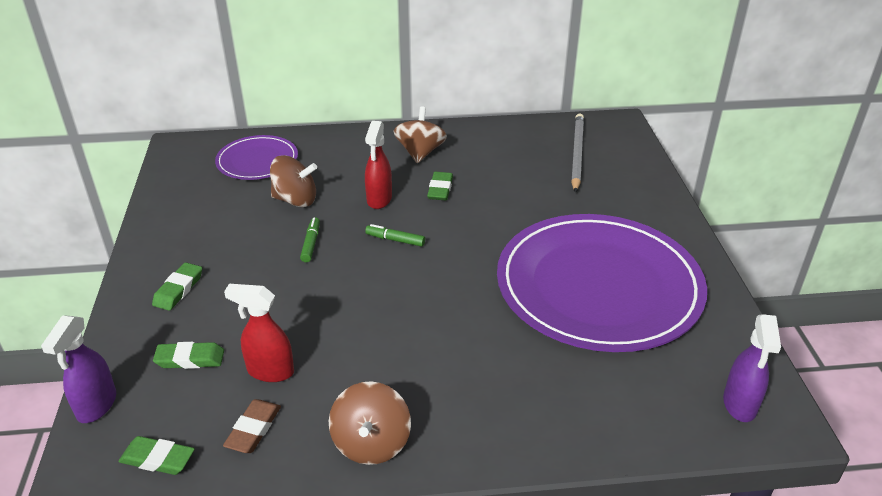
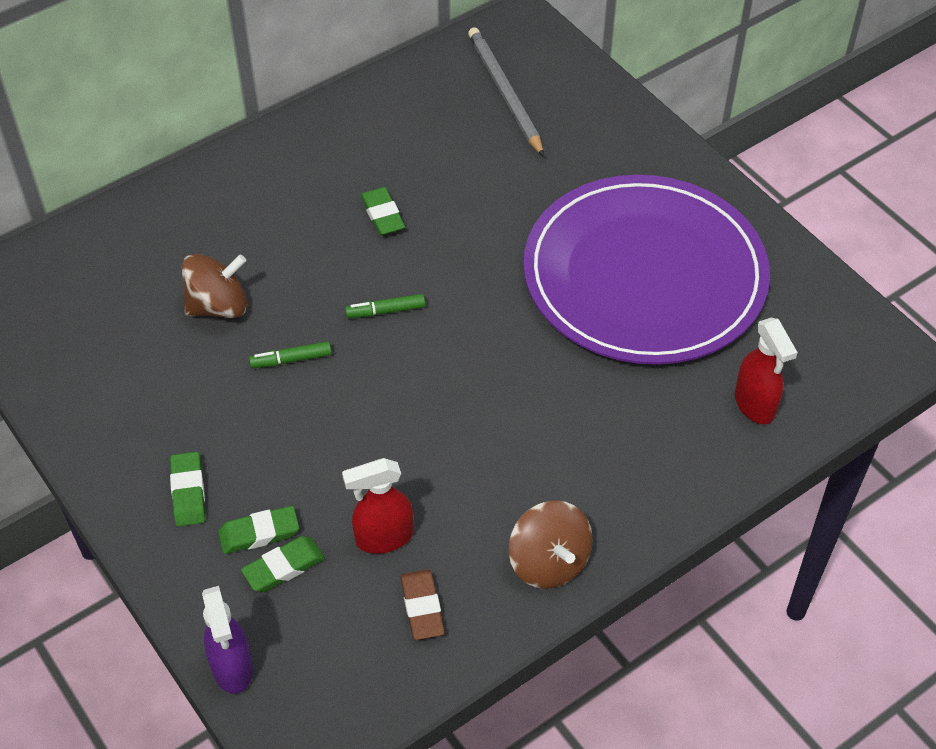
camera: 30 degrees left, 15 degrees up
(158, 459) = (353, 686): green eraser -> green eraser (259, 533)
(257, 161) = (114, 267): purple plate -> none
(311, 243) = (291, 360): green marker -> green marker turned 75 degrees counterclockwise
(379, 199) = (321, 261): red spray bottle -> red spray bottle (755, 405)
(420, 152) = (315, 167): brown spinning top -> none
(739, 404) = (850, 354): purple spray bottle -> none

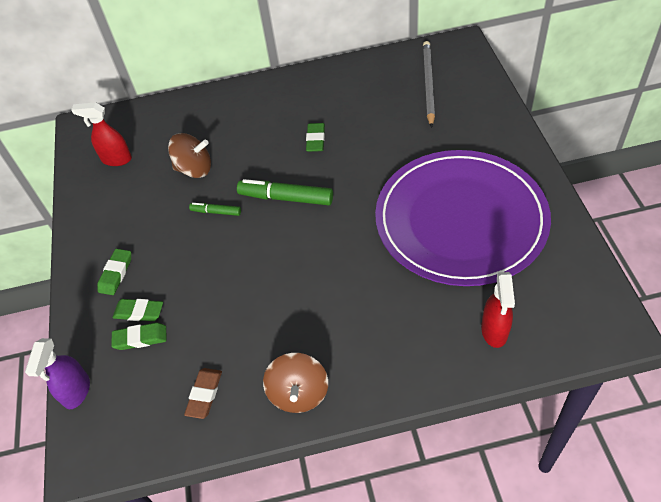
camera: 30 degrees right, 0 degrees up
(383, 538) = (206, 340): red spray bottle -> red spray bottle (116, 159)
(385, 311) = (286, 198): green marker -> green marker, size x1.86

